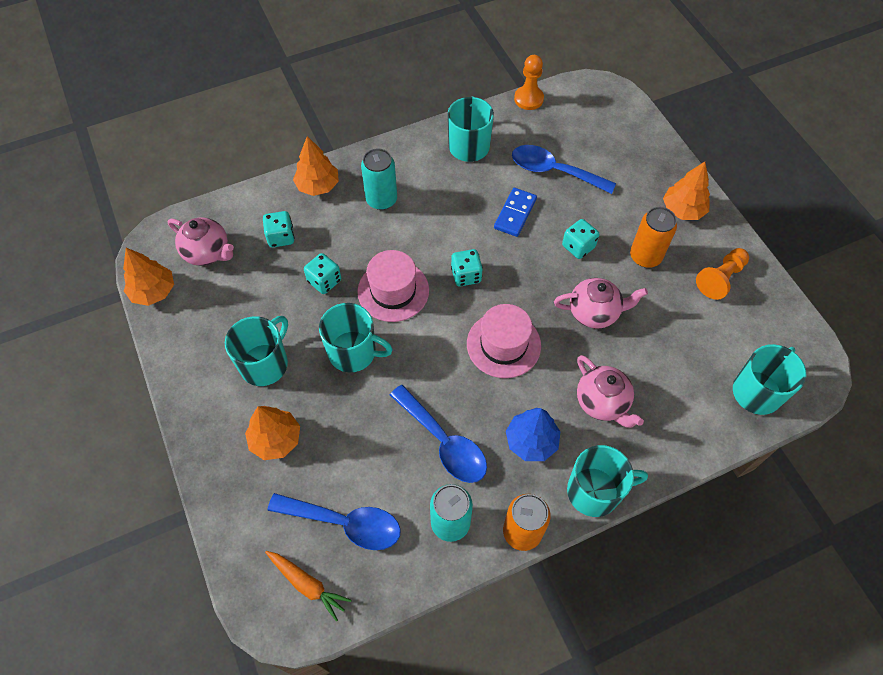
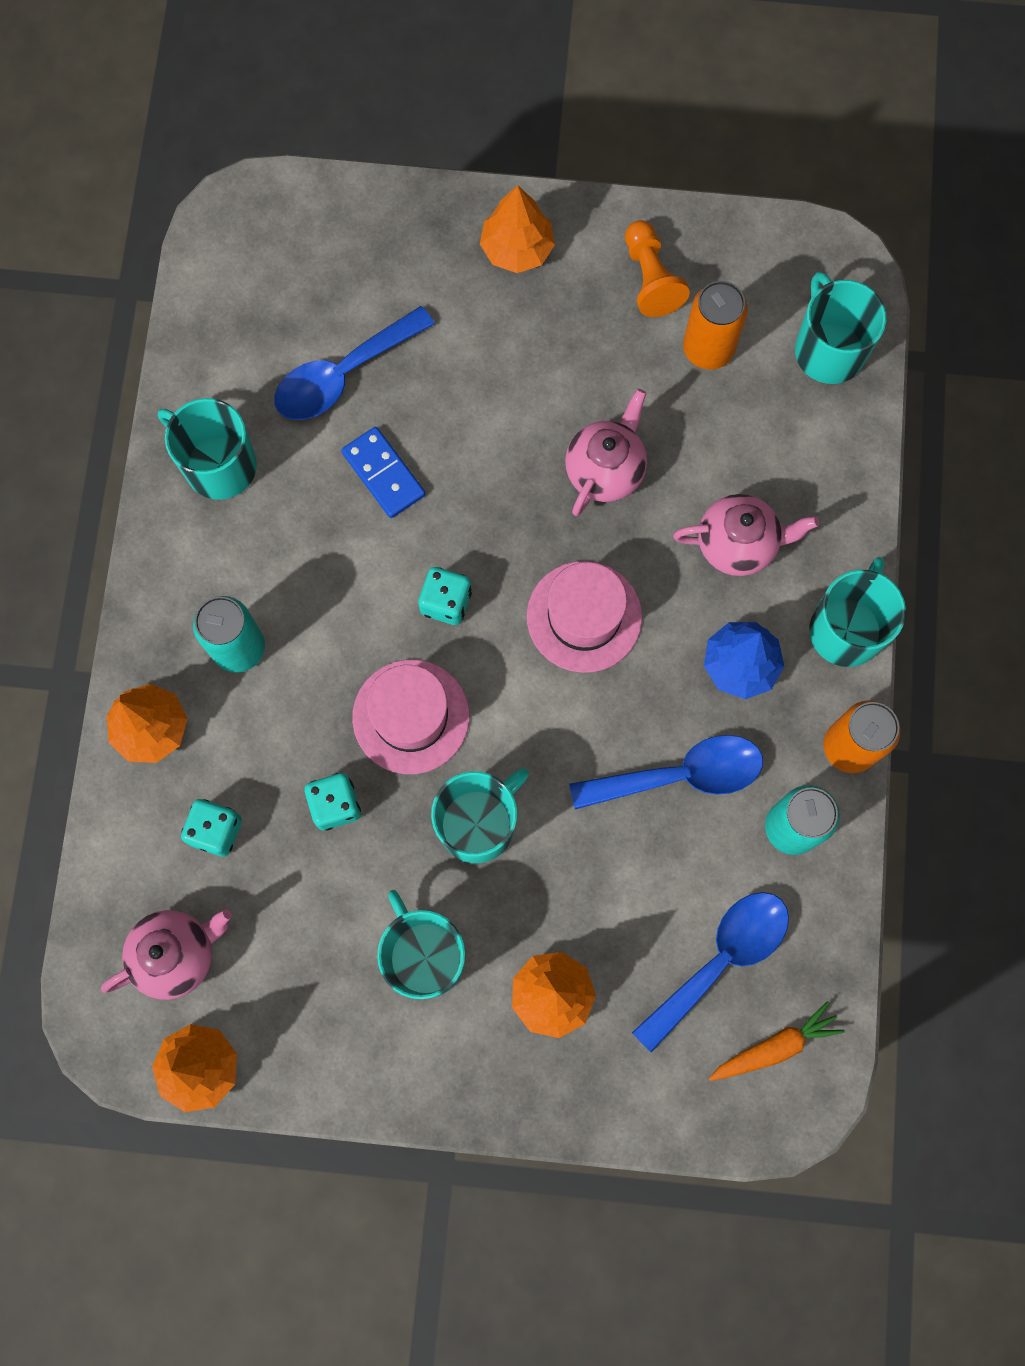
camera: 60 degrees left, 15 degrees up
(528, 99) = (184, 325): orange pawn -> none
(578, 246) = (491, 424): turquoise dice -> none
(645, 256) = (560, 348): orange can -> orange can (708, 348)

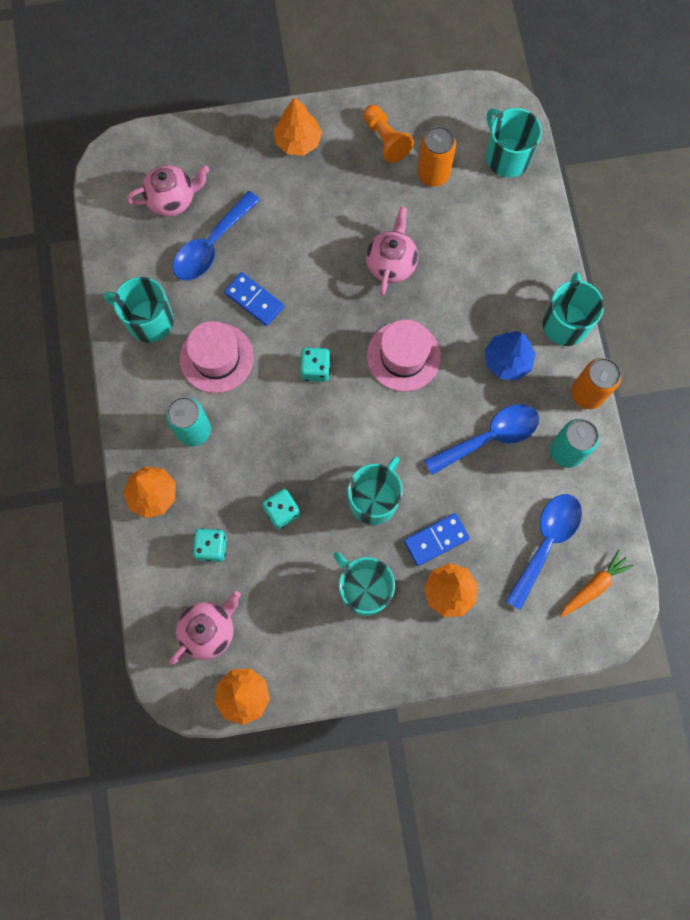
camera: 15 degrees left, 0 degrees up
(411, 716) = (313, 445): pink hat -> pink hat (216, 358)
(554, 910) = (436, 540): none -> blue domino
(738, 544) = (485, 288): pink teapot -> pink teapot (172, 199)

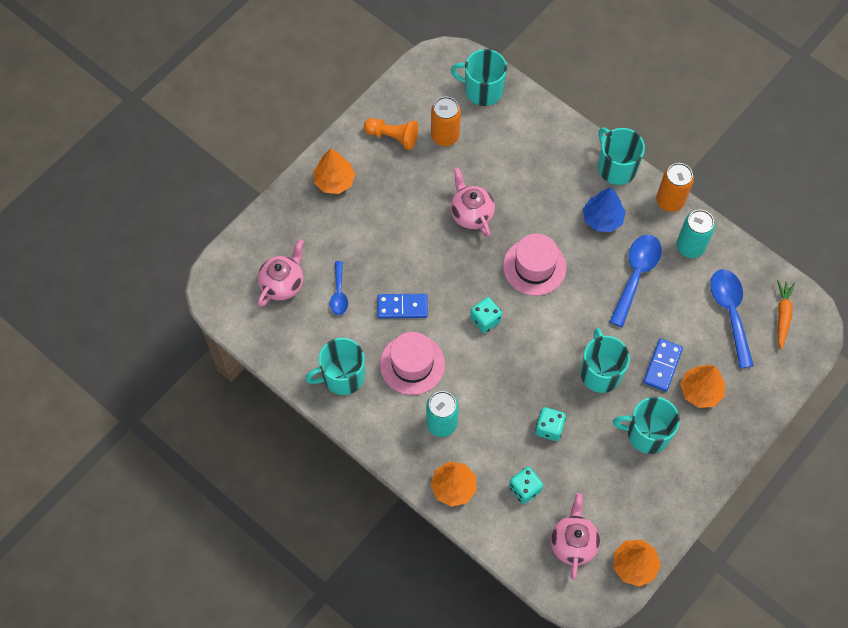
camera: 40 degrees left, 10 degrees down
(211, 245) = (339, 293): blue spoon -> blue spoon, size x0.58

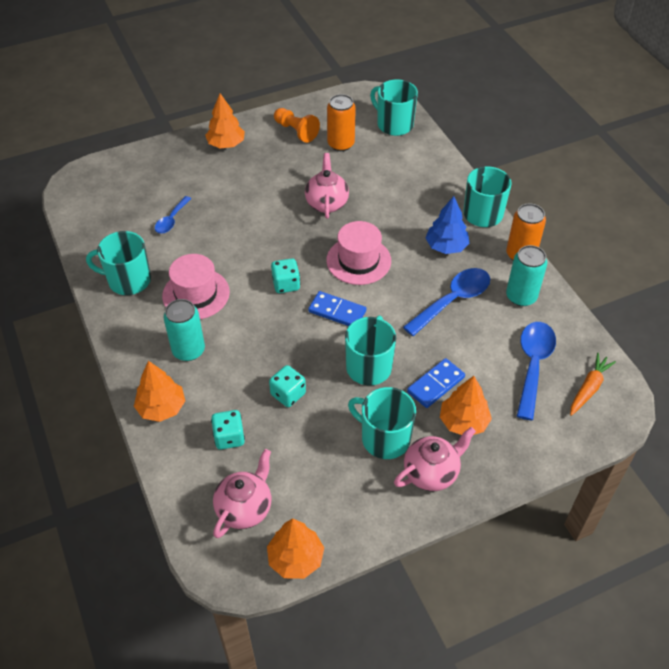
camera: 25 degrees right, 15 degrees down
(283, 284) = (130, 197): pink teapot -> pink teapot (431, 473)
(402, 307) = (218, 248): blue domino -> blue domino (337, 311)

